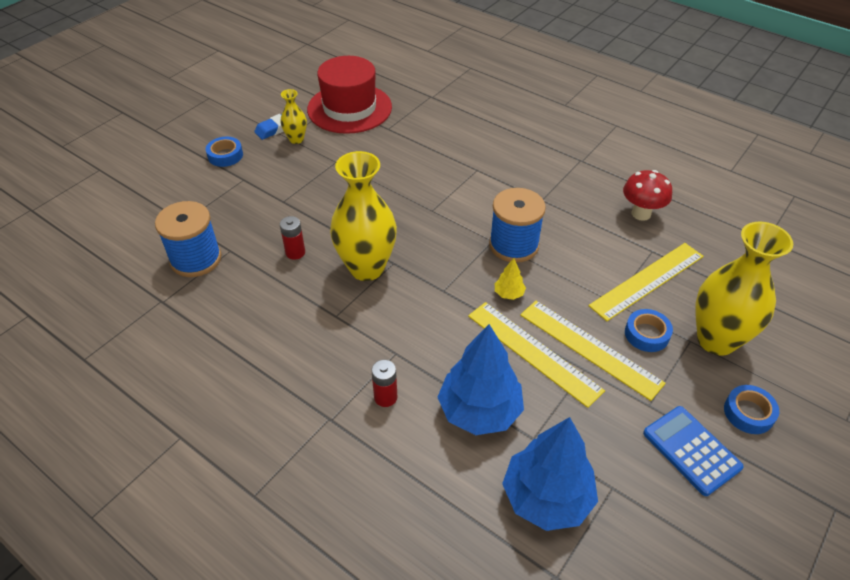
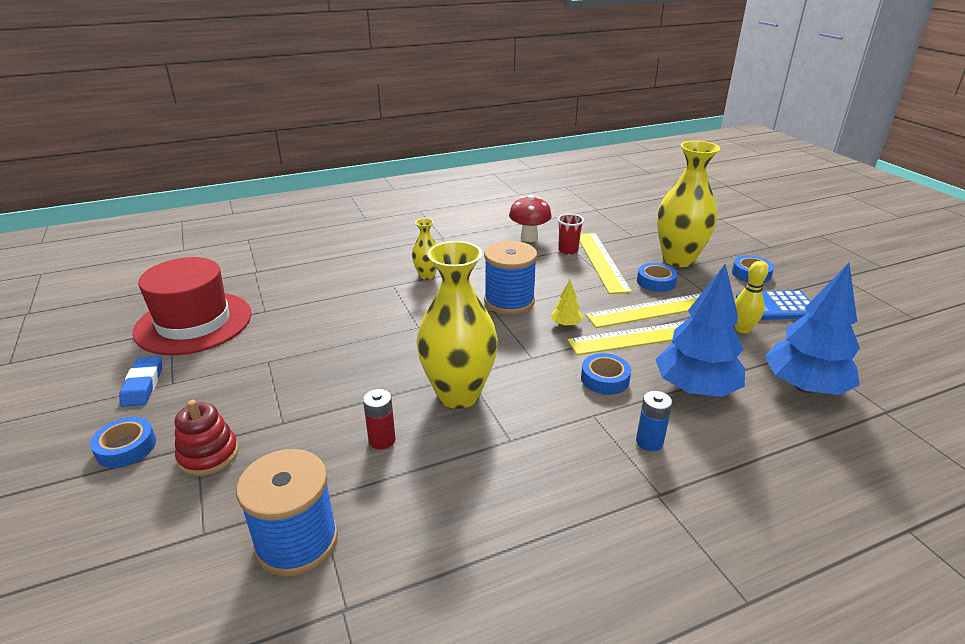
camera: 60 degrees left, 15 degrees down
(238, 189) = (208, 455): none -> red stacking toy
(296, 139) = (187, 377): yellow vase -> yellow vase (427, 275)
(385, 397) = (649, 442): red battery -> blue battery
(448, 345) = (605, 379): none -> blue tape
(614, 427) = (742, 329): none -> yellow bowling pin
(644, 249) = (568, 250): none -> red cup

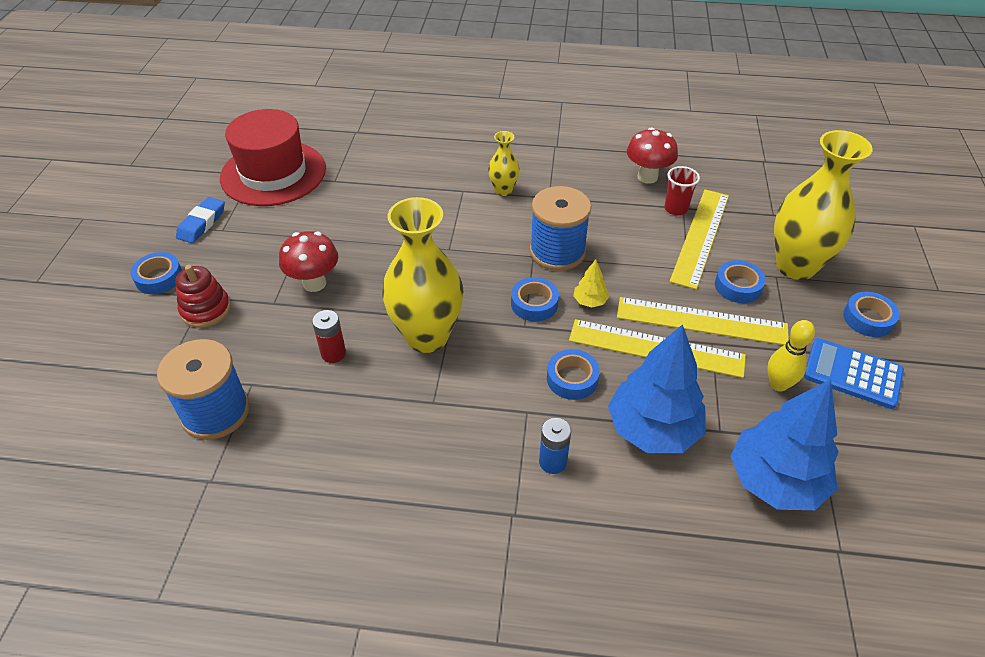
camera: 30 degrees right, 15 degrees up
(312, 392) = (314, 283): none -> red mushroom
(525, 340) = (534, 304): none -> blue tape

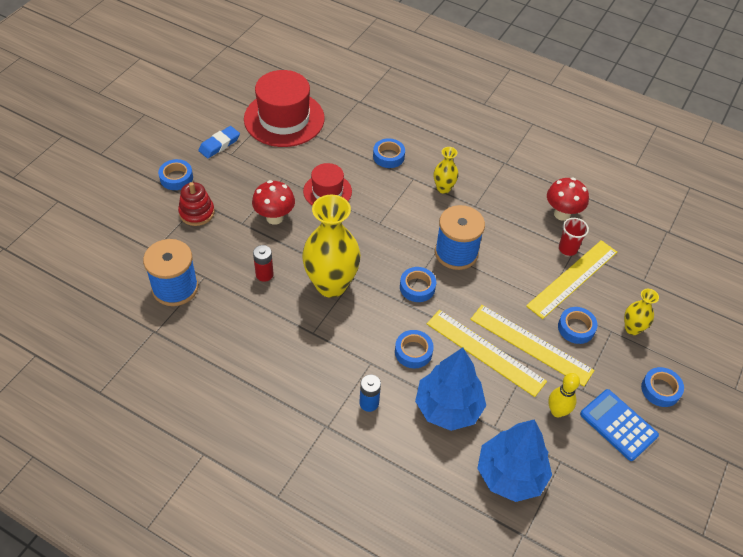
camera: 20 degrees right, 5 degrees up
(367, 234) = (327, 191): none -> red hat
(421, 176) = (388, 156): none -> blue tape
(590, 301) = (458, 300): yellow tree -> none
(795, 266) = (632, 328): yellow vase -> yellow vase, size x0.49

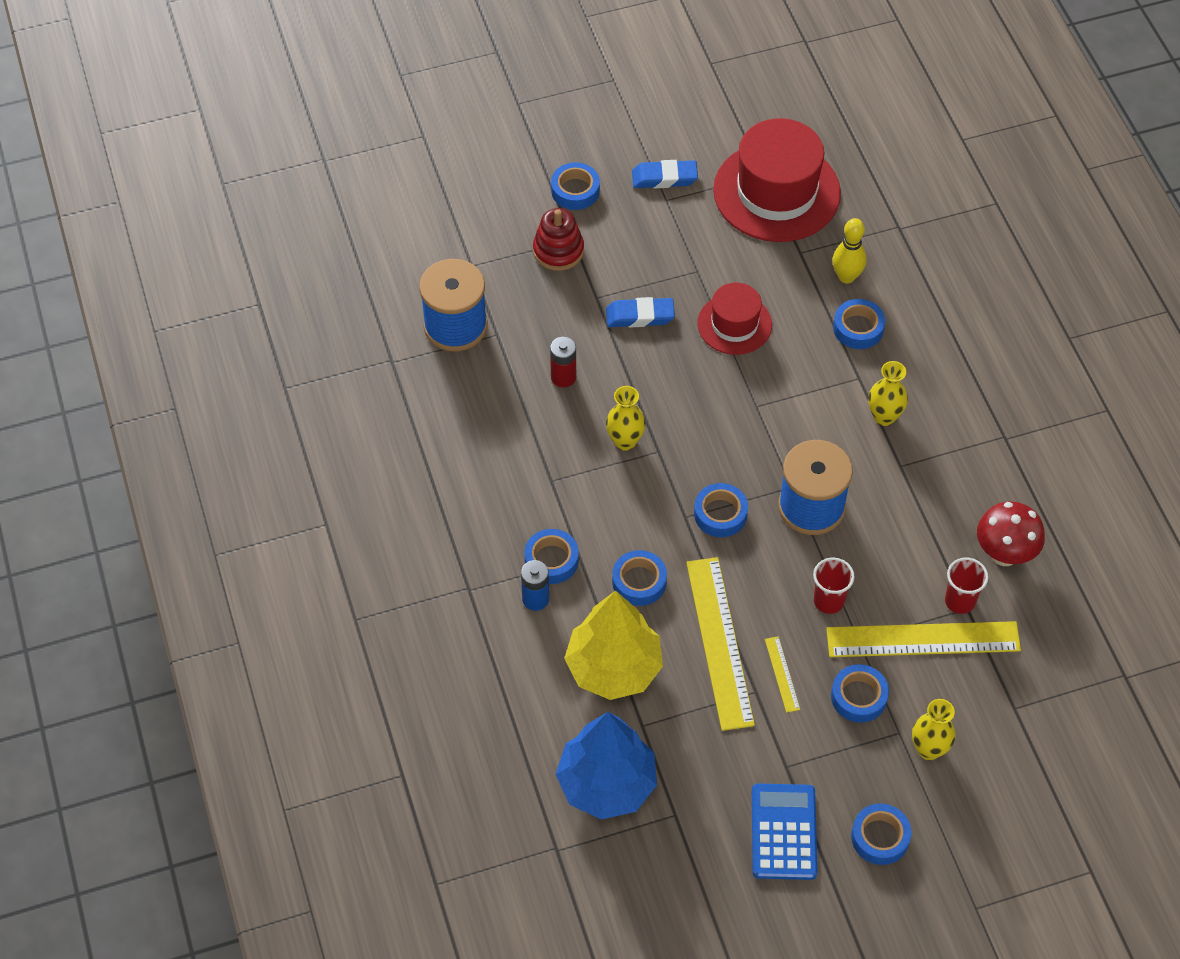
camera: 45 degrees right, 5 degrees up
(274, 218) = (640, 316): red mushroom -> blue eraser
(331, 285) = (625, 441): yellow vase -> yellow vase, size x0.49
(356, 375) = (551, 560): none -> blue tape
(448, 408) = (614, 668): blue tree -> yellow tree
(512, 292) = (828, 601): none -> red cup
(530, 345) = (782, 674): yellow ruler -> yellow ruler, size x0.43
(557, 411) = (730, 764): yellow bowling pin -> yellow bowling pin (846, 276)

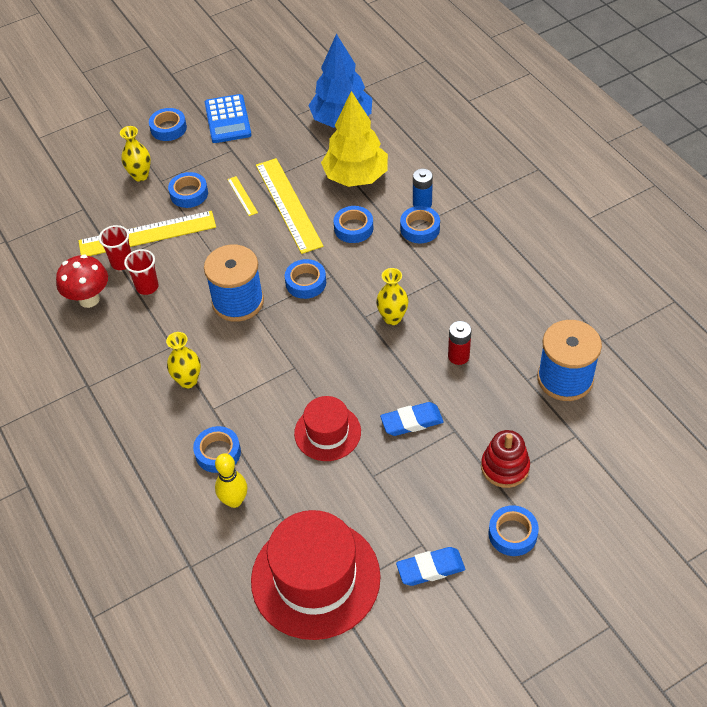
camera: 170 degrees right, 5 degrees down
(828, 601) = (216, 244): red cup -> red cup (147, 287)

